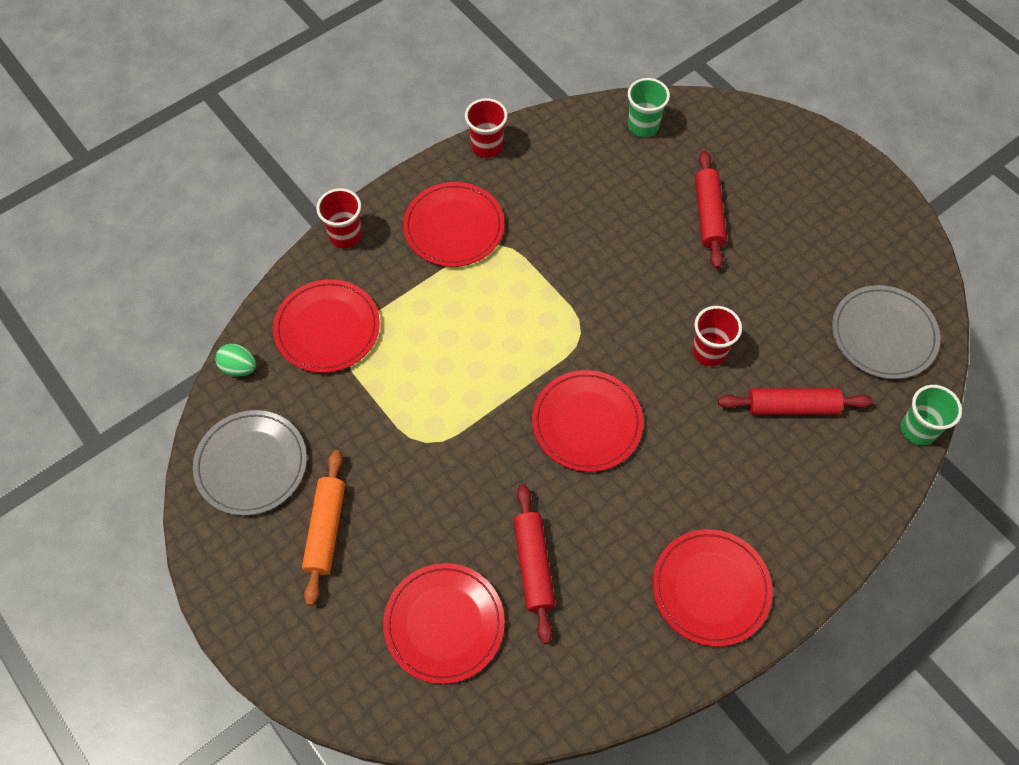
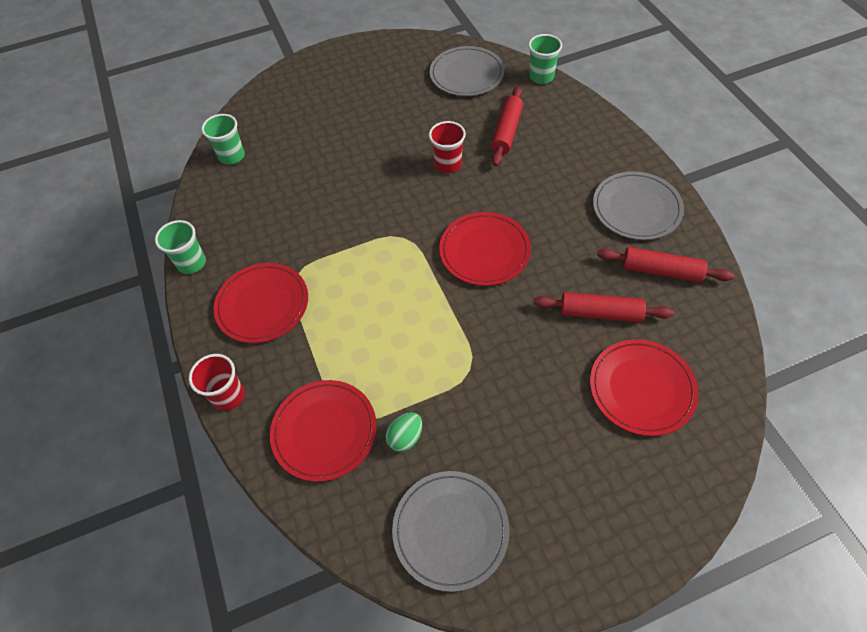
camera: 70 degrees left, 5 degrees down
(239, 368) = (337, 525): green egg -> green egg (405, 437)
(326, 530) = (536, 470): orange rolling pin -> none
(487, 146) = (192, 263): red cup -> green cup
(708, 215) = (332, 138): red rolling pin -> red rolling pin (661, 271)
(711, 588) = (636, 208): red plate -> grey plate

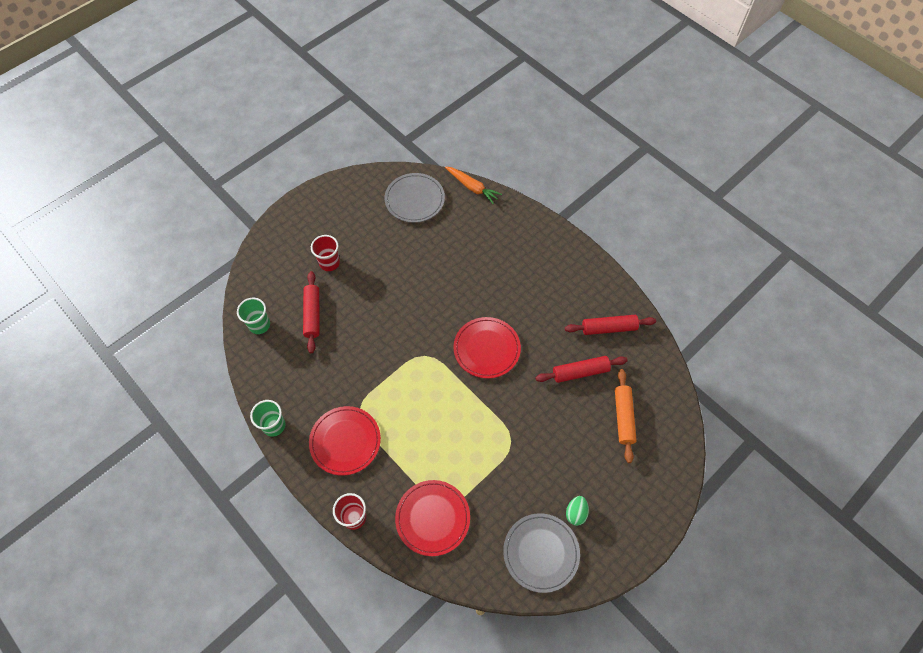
camera: 25 degrees left, 5 degrees up
(405, 437) = (488, 503): green egg -> green egg (576, 513)
(448, 164) = (432, 285): red cup -> red cup (329, 263)
(507, 132) = (465, 244): red rolling pin -> red rolling pin (312, 314)
(541, 77) = (472, 187): green cup -> orange carrot
(636, 208) = (577, 283): grey plate -> none
(641, 388) = (623, 417): red plate -> orange rolling pin

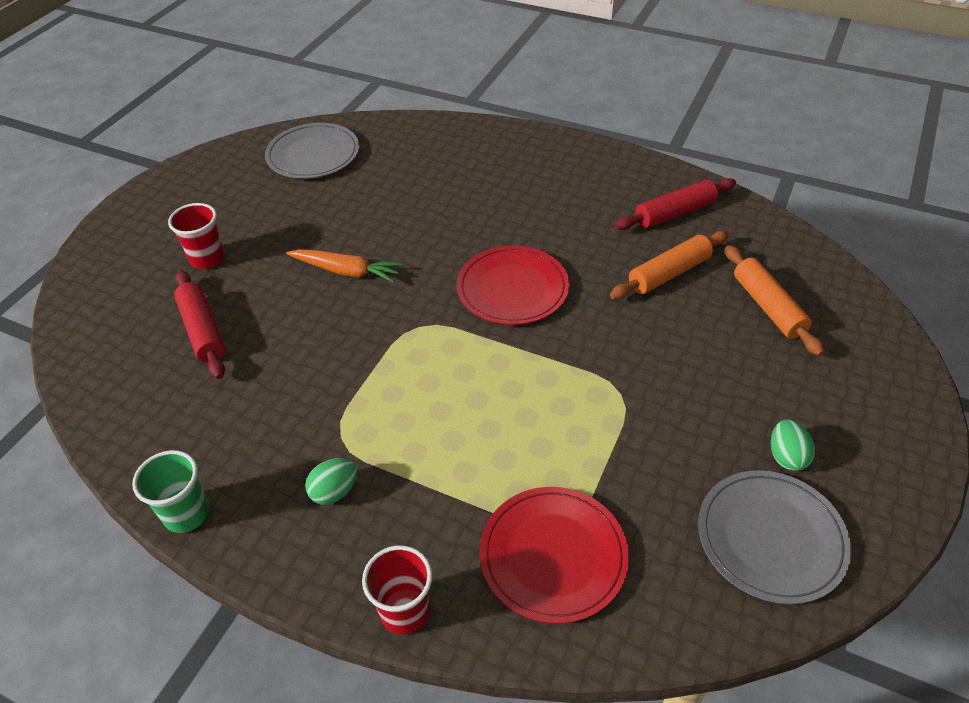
camera: 20 degrees left, 15 degrees down
(259, 325) = (110, 373): green cup -> none
(345, 441) = (334, 491): red plate -> green egg
(472, 187) = (392, 122): orange carrot -> orange carrot (346, 271)
(580, 372) = (669, 273): red rolling pin -> orange rolling pin

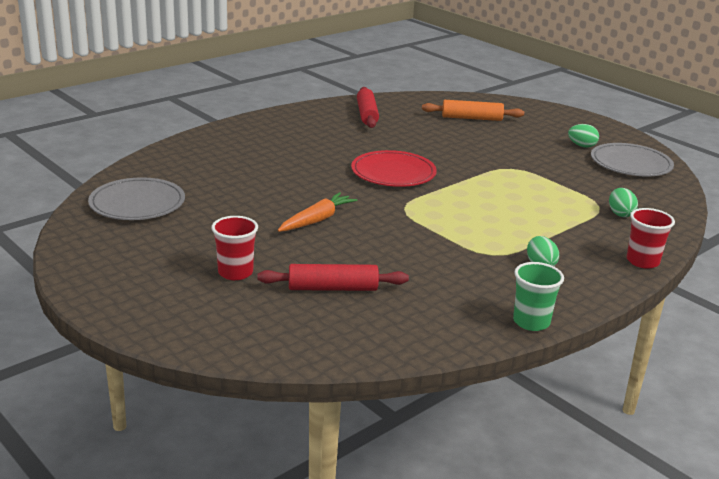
camera: 70 degrees left, 20 degrees down
(553, 555) = (620, 214): red plate -> green egg
(669, 273) = (421, 131): orange rolling pin -> none

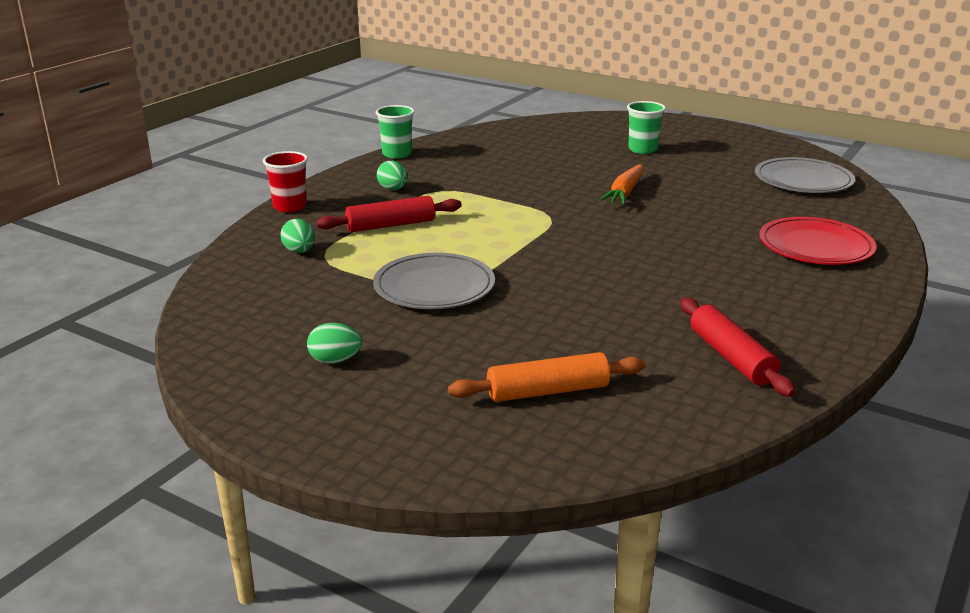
camera: 165 degrees right, 0 degrees up
(235, 272) = (642, 149): red cup -> green cup
(332, 288) = (559, 151): red rolling pin -> red rolling pin (391, 225)
(393, 173) = (595, 256): red plate -> red plate (815, 246)
(631, 164) = (258, 336): grey plate -> grey plate (434, 286)

